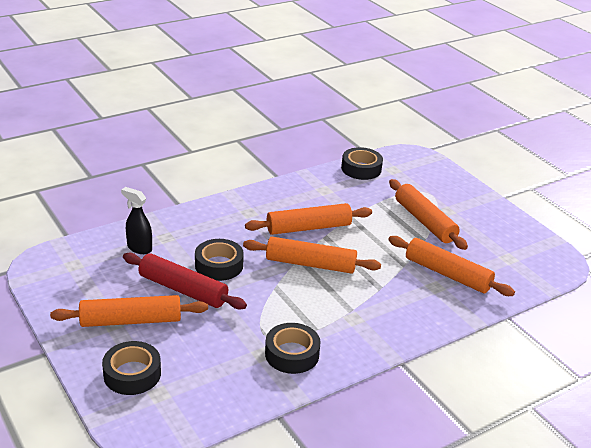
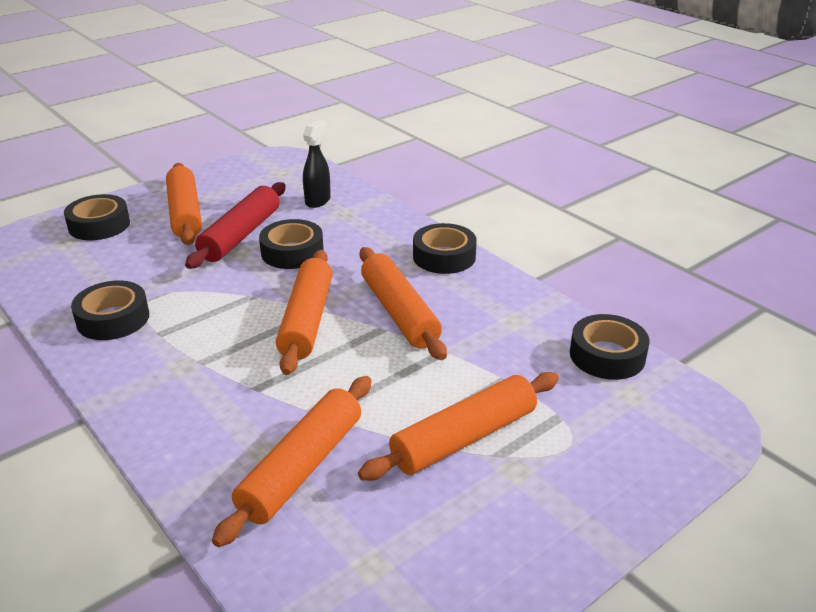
camera: 85 degrees right, 0 degrees up
(245, 203) = (444, 256): none -> black tape

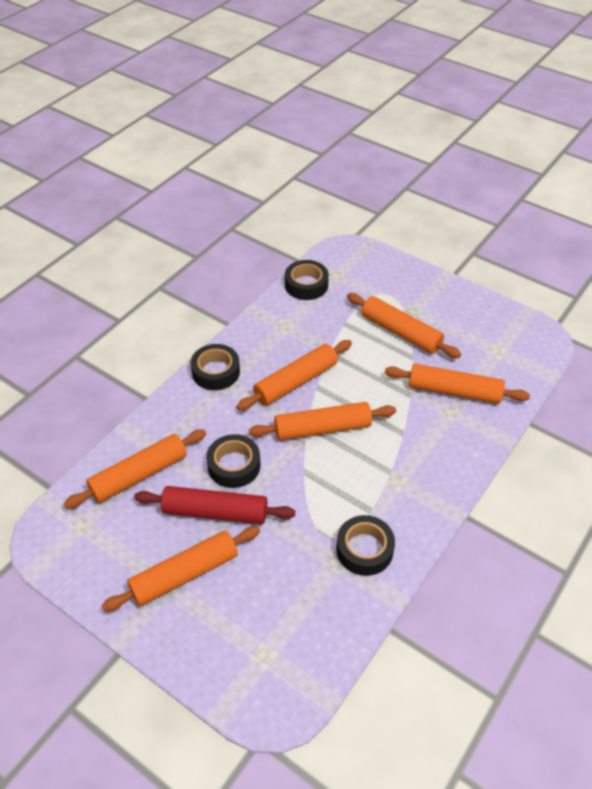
camera: 105 degrees left, 15 degrees up
(99, 225) = (224, 642): black tape -> none
(318, 201) = (139, 475): black spray bottle -> orange rolling pin

